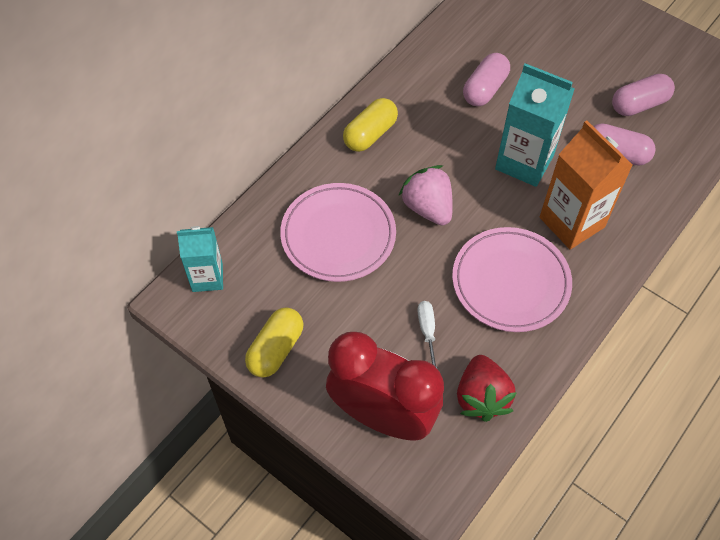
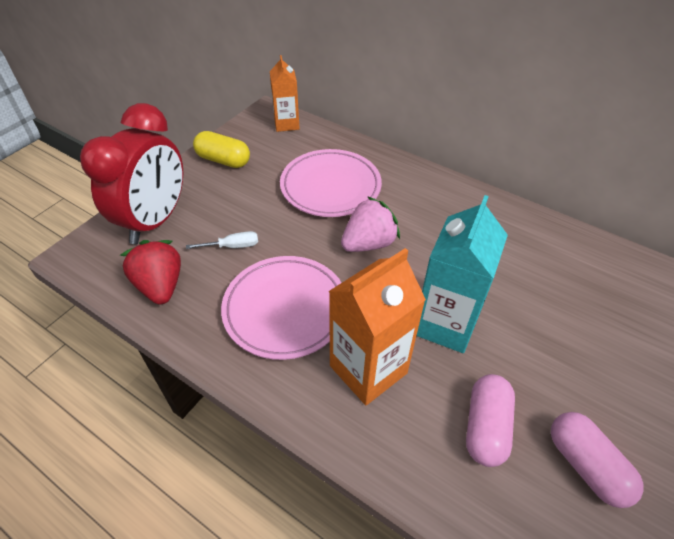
camera: 85 degrees right, 10 degrees down
(207, 277) = (286, 124): turquoise carton -> orange carton
(370, 134) = (446, 201): yellow capsule -> none
(481, 397) = (160, 286): red strawberry -> red strawberry turned 75 degrees clockwise
(485, 89) = (539, 287): pink capsule -> none

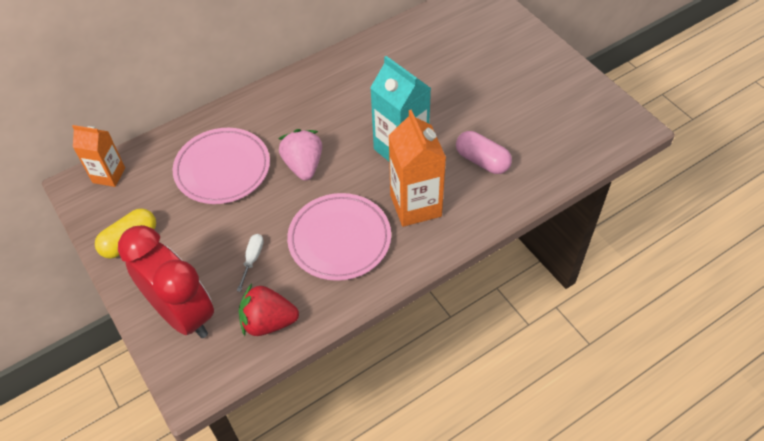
camera: 65 degrees left, 5 degrees up
(586, 465) = (523, 126): pink capsule -> none

